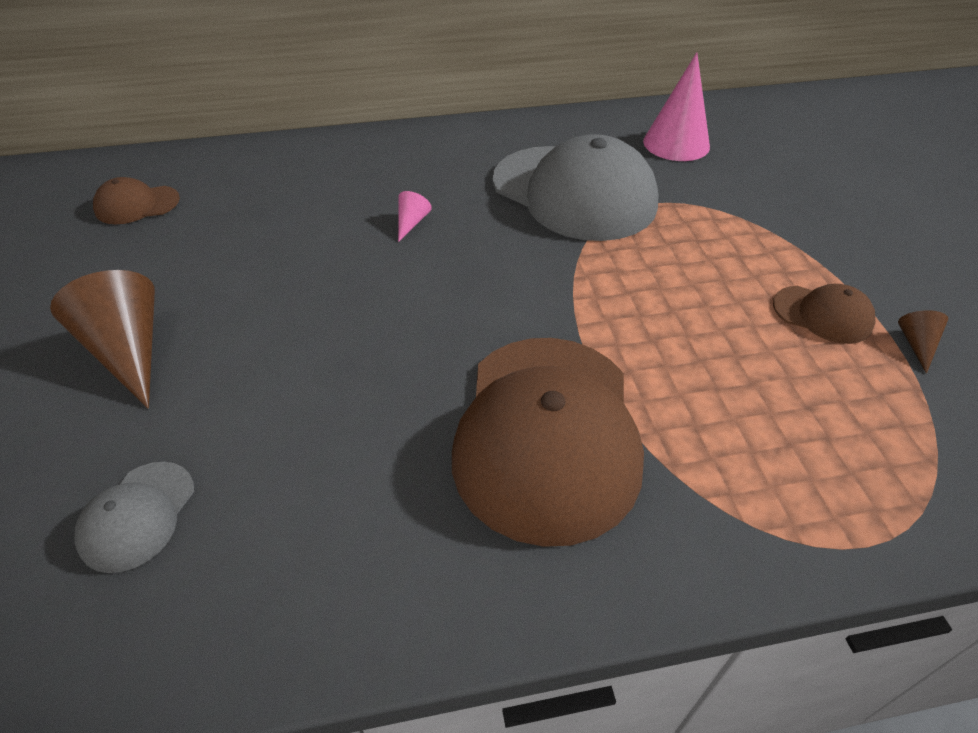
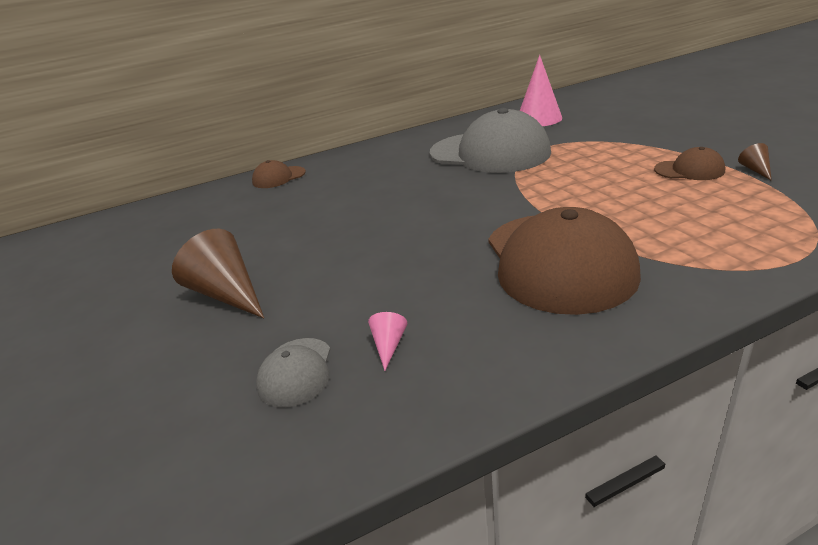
camera: 10 degrees left, 15 degrees down
(137, 205) = (180, 223): brown cap -> brown cap (279, 177)
(411, 223) = (389, 189): pink cone -> pink cone (388, 345)

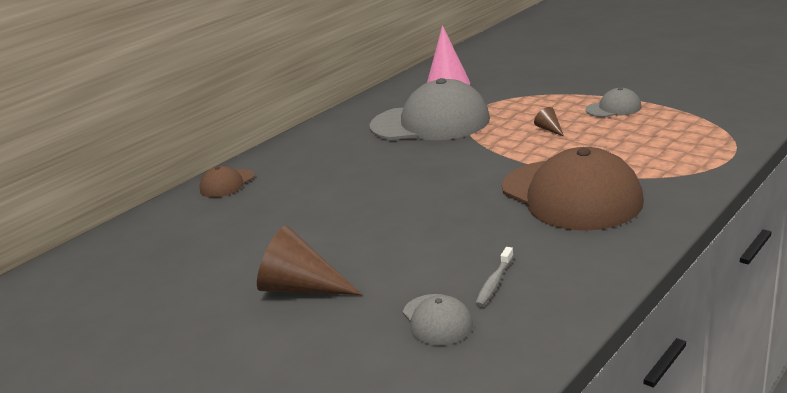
camera: 25 degrees left, 5 degrees down
(388, 345) = (494, 282): pink cone -> grey toothbrush
(689, 170) = (613, 108): brown cap -> grey cap
(755, 170) = (661, 100): brown cone -> brown cone (549, 129)

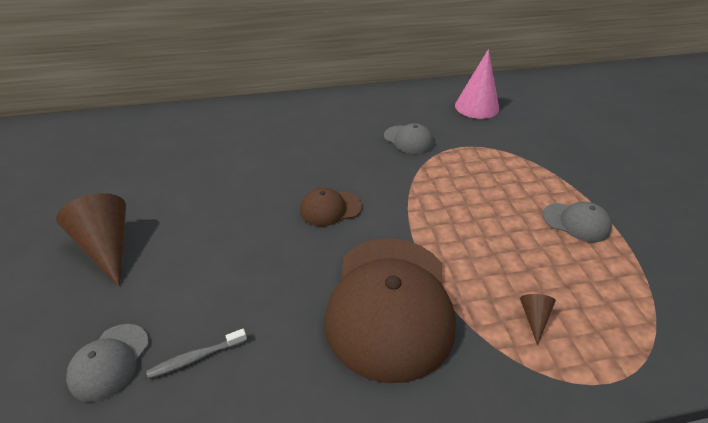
camera: 35 degrees right, 15 degrees up
(227, 183) = (218, 115): brown cap -> brown cap (330, 208)
(430, 122) = (408, 140): grey cap -> grey cap, size x0.45
(549, 129) = (484, 209): brown cone -> brown cone (534, 318)

